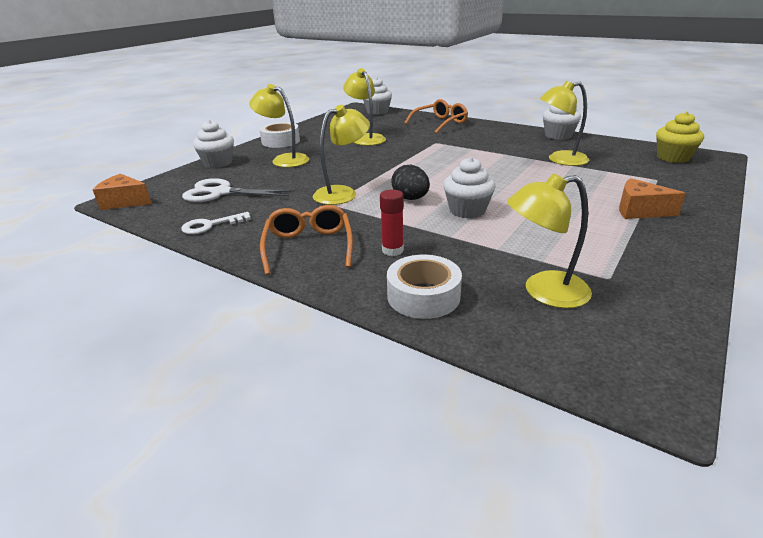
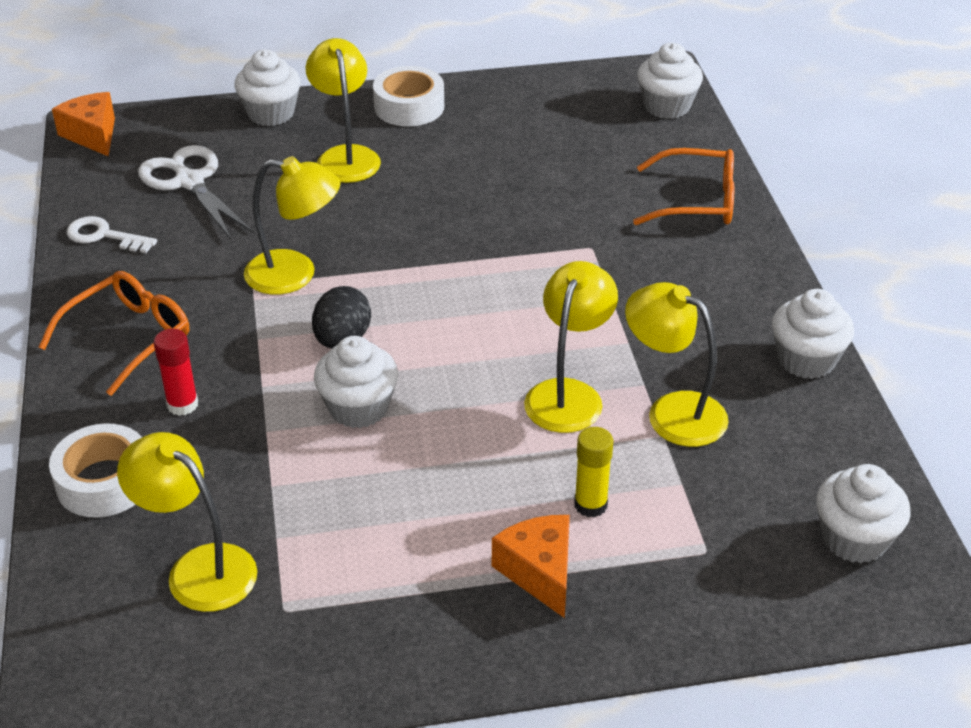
camera: 45 degrees right, 10 degrees up
(366, 138) = (521, 171): yellow lamp -> yellow lamp (568, 394)
(602, 189) = (590, 505): none -> yellow glue stick
(673, 157) = (854, 539): yellow cupcake -> white cupcake

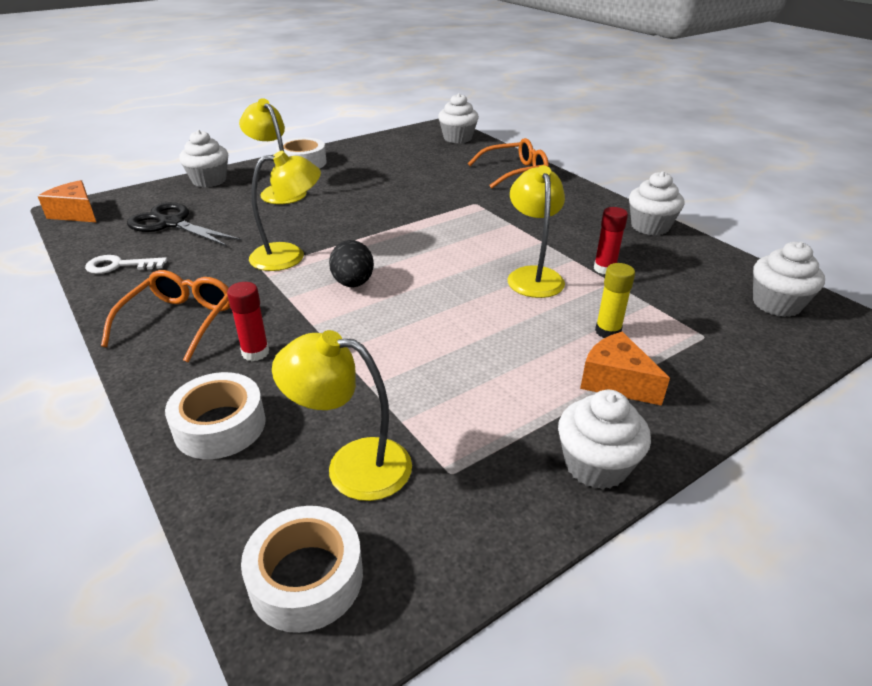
camera: 25 degrees left, 5 degrees down
(97, 657) = (306, 578): none -> white tape
(189, 182) = (171, 224): white scissors -> black scissors
(358, 408) = (397, 319): white cupcake -> white cupcake (596, 465)
(673, 411) = (604, 269): yellow lamp -> red glue stick

